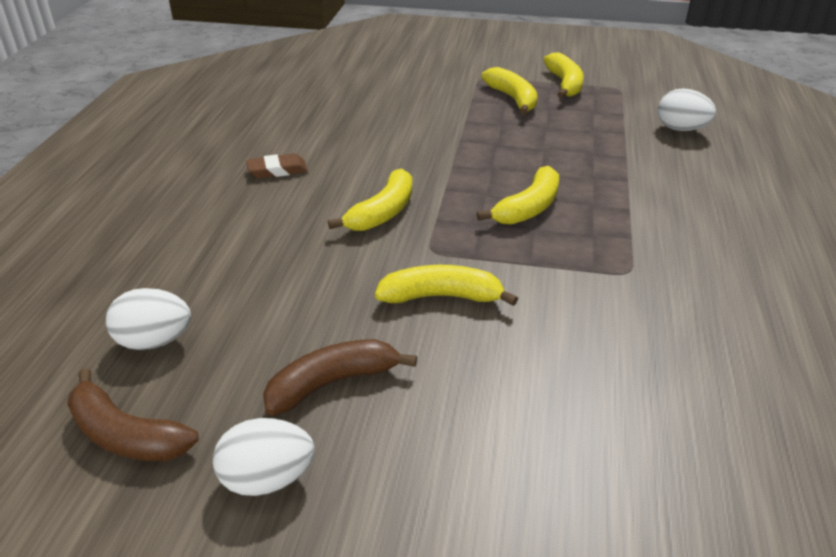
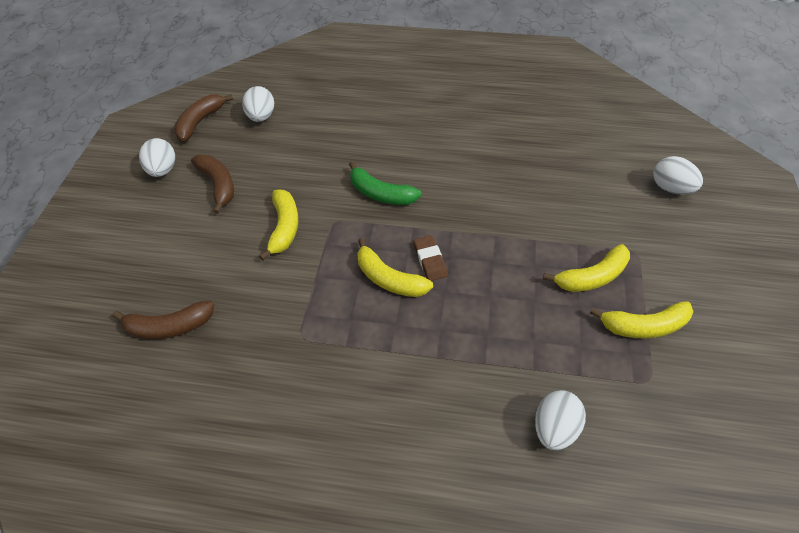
camera: 90 degrees right, 15 degrees up
(277, 170) = (434, 135): brown eraser -> brown eraser (430, 260)
(382, 212) = (381, 194): yellow banana -> green banana
(401, 55) = (671, 188): none -> white egg
(649, 407) = (169, 327): none -> brown banana

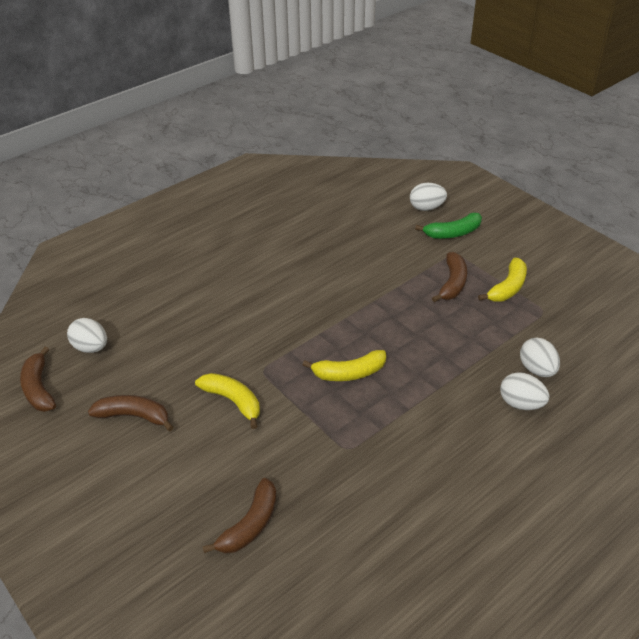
camera: 50 degrees left, 10 degrees down
(163, 170) = (64, 443): white egg -> white egg (521, 403)
(381, 194) = (267, 330): green banana -> green banana (453, 233)
(430, 260) = (357, 344): brown eraser -> none
(592, 277) = (452, 283): yellow banana -> brown banana

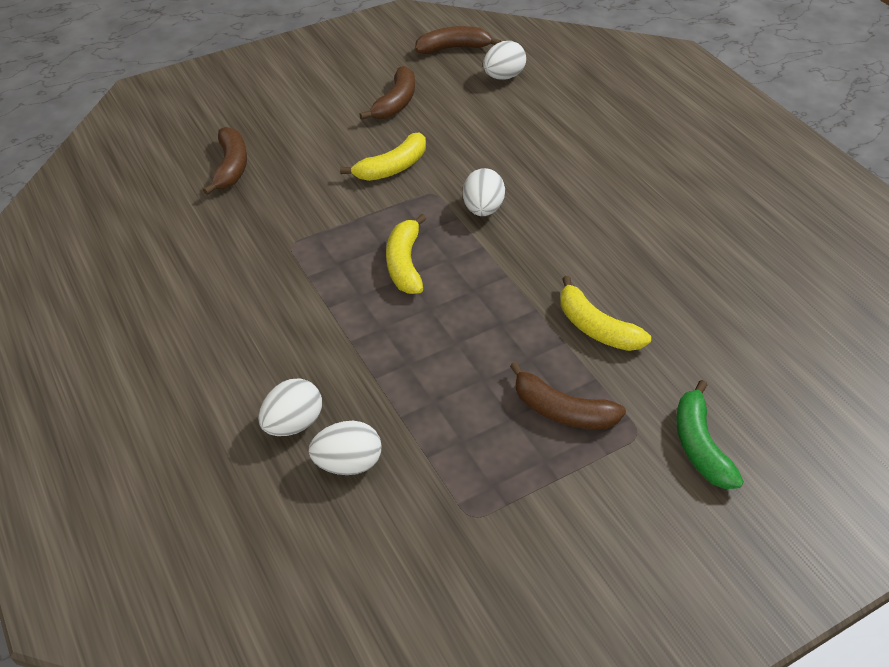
camera: 100 degrees right, 5 degrees up
(250, 525) = (231, 167): brown banana -> brown banana turned 135 degrees counterclockwise
(426, 208) = (779, 425): white egg -> white egg (482, 209)
(507, 288) = (539, 483): yellow banana -> yellow banana (596, 327)

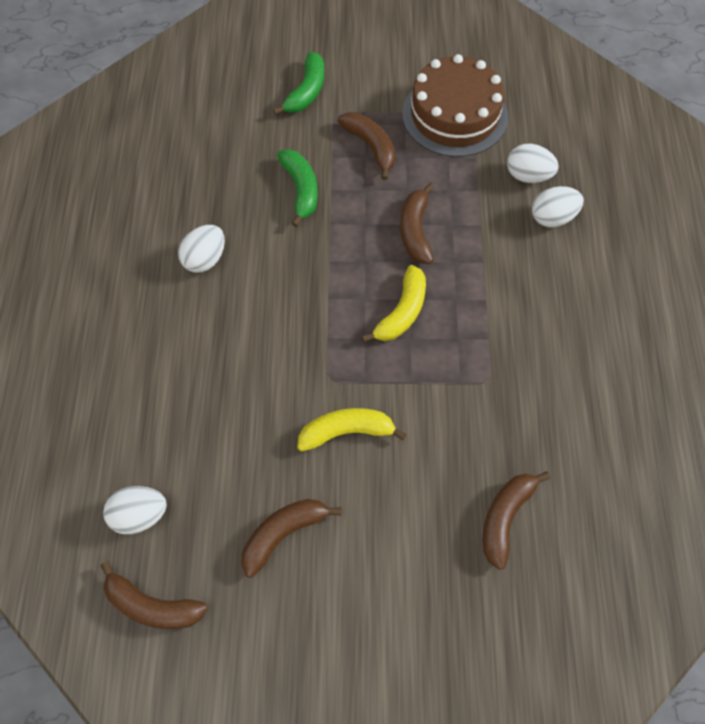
camera: 150 degrees left, 15 degrees up
(442, 340) = (415, 230): none -> brown banana
(482, 209) = (300, 337): white egg -> white egg (205, 259)
(491, 505) = (454, 115): none -> brown cake
(596, 327) = (301, 190): yellow banana -> green banana

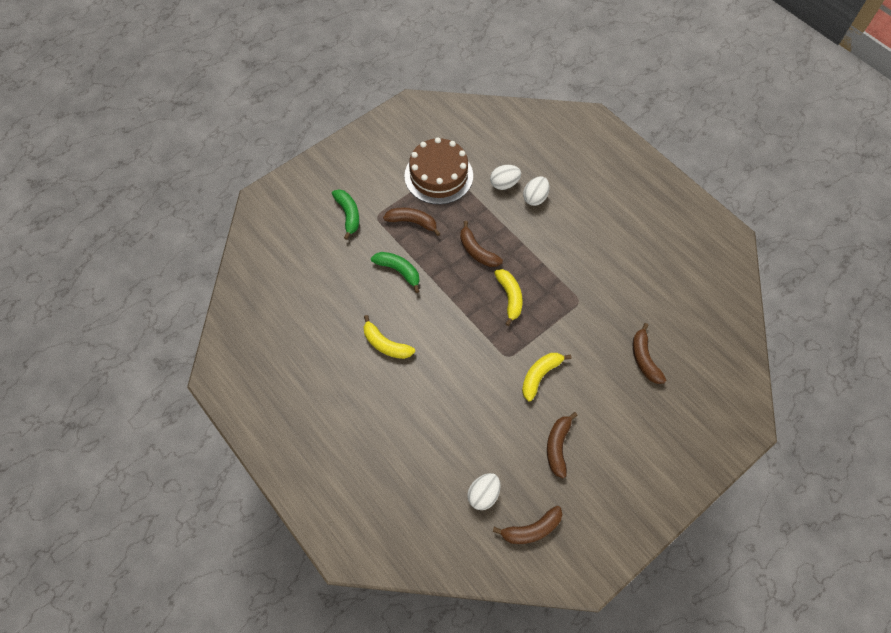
camera: 40 degrees left, 0 degrees up
(205, 259) = (385, 344): white egg -> yellow banana

